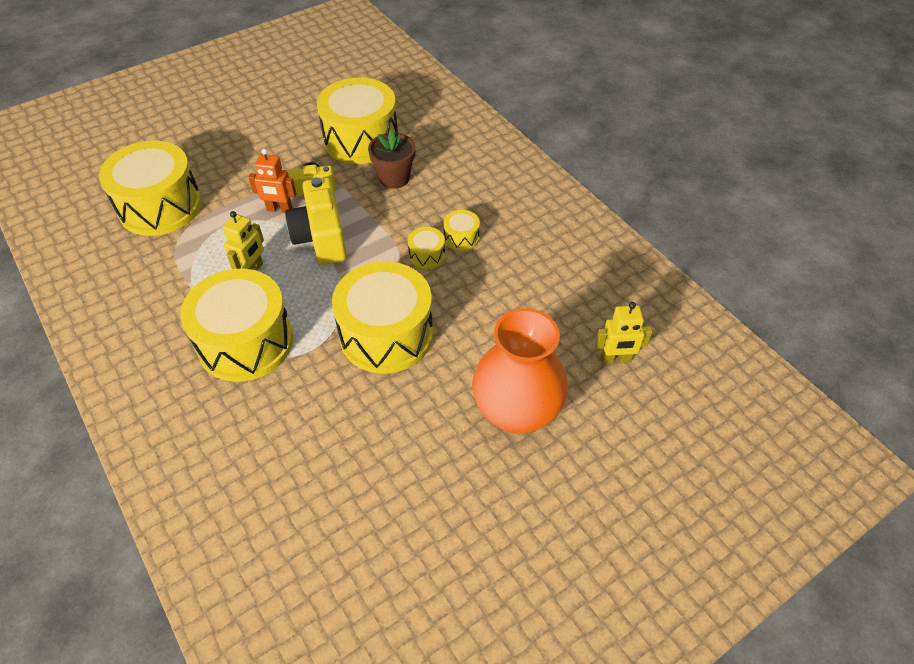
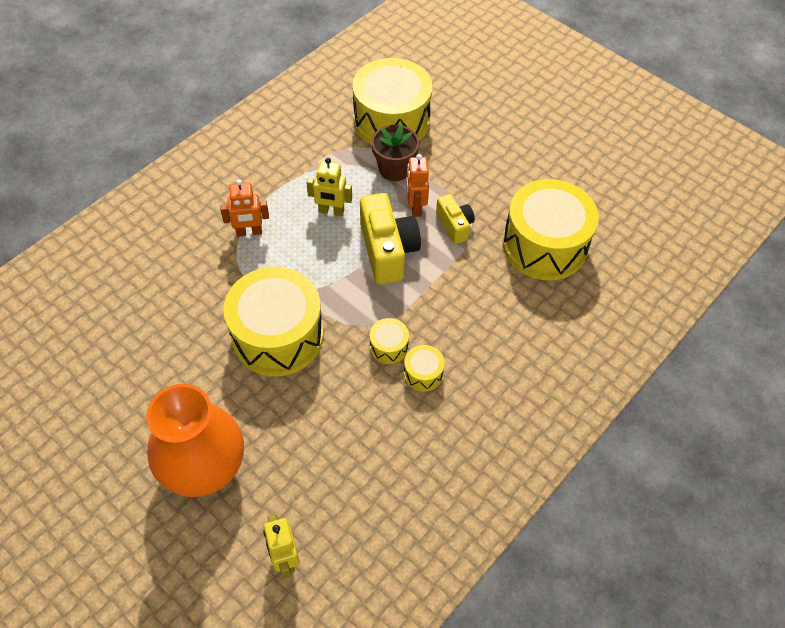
camera: 75 degrees right, 5 degrees up
(245, 342) = (249, 232): yellow drum -> orange robot
(321, 237) = (387, 251): yellow camera -> yellow camera turned 105 degrees clockwise
(394, 178) = (494, 291): brown flower pot -> brown flower pot (394, 169)

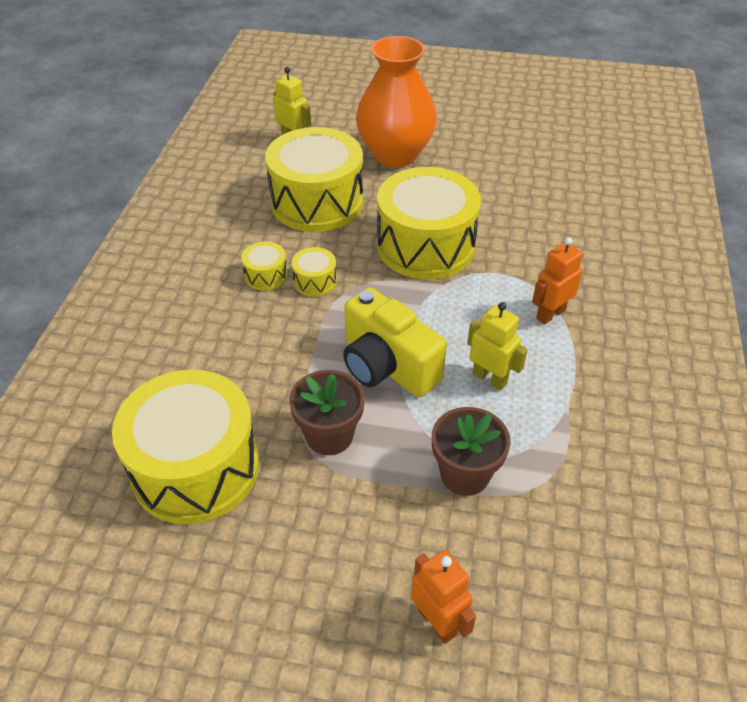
camera: 150 degrees right, 10 degrees down
(331, 211) = (490, 378): yellow robot -> yellow robot turned 60 degrees clockwise
(391, 121) = (537, 556): yellow drum -> yellow drum (317, 202)
(415, 207) = (395, 435): orange robot -> orange robot (437, 622)
(454, 225) = (329, 435): yellow camera -> brown flower pot

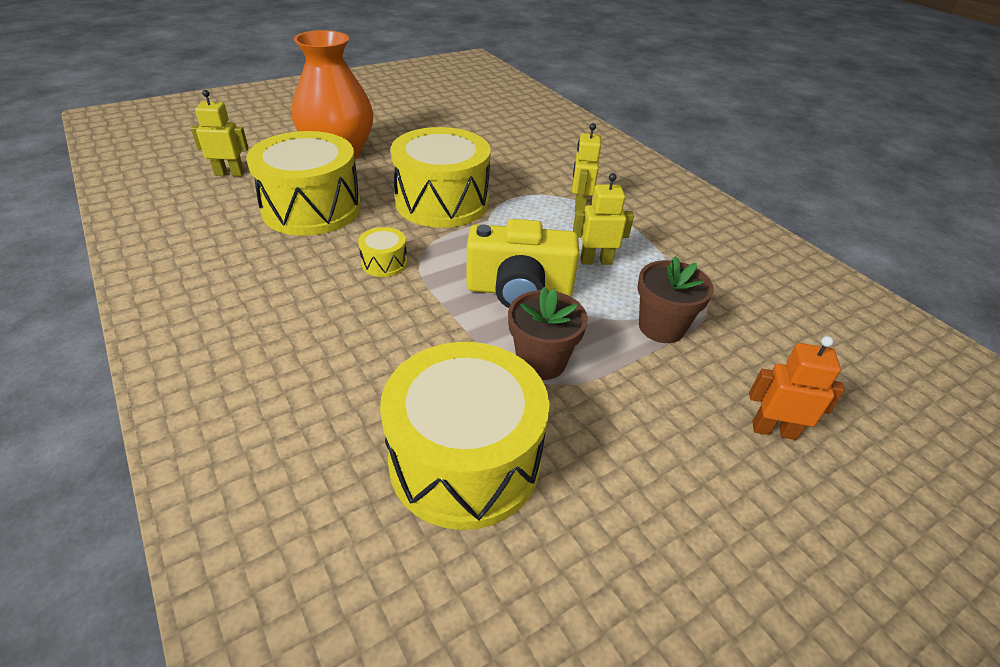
camera: 45 degrees left, 5 degrees down
(266, 275) = (333, 279): yellow drum -> none
(550, 314) = (579, 206): orange robot -> yellow robot

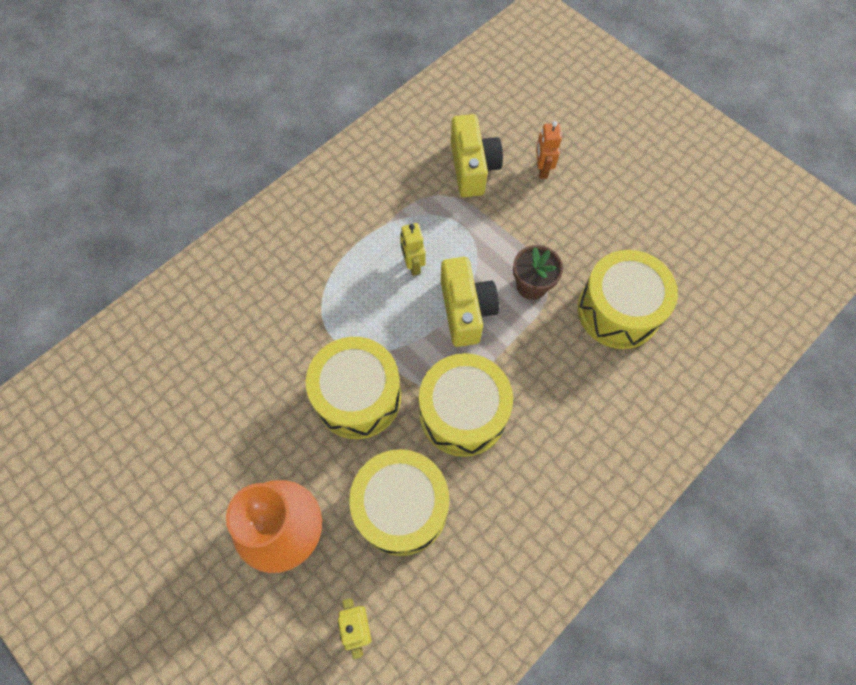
camera: 100 degrees left, 25 degrees up
(384, 263) = (463, 413): yellow drum -> yellow drum, size x2.37
(579, 206) = (333, 284): yellow robot -> none
(661, 327) = (475, 221): brown flower pot -> none
(762, 344) = (472, 168): none -> yellow camera

